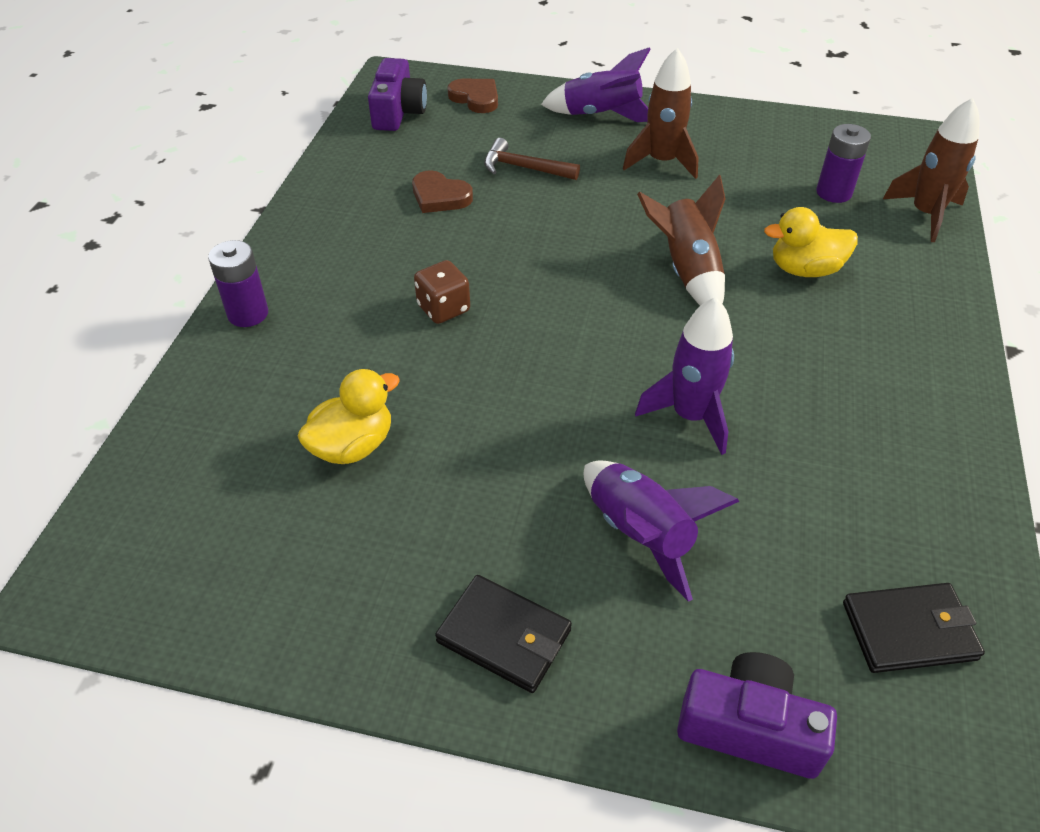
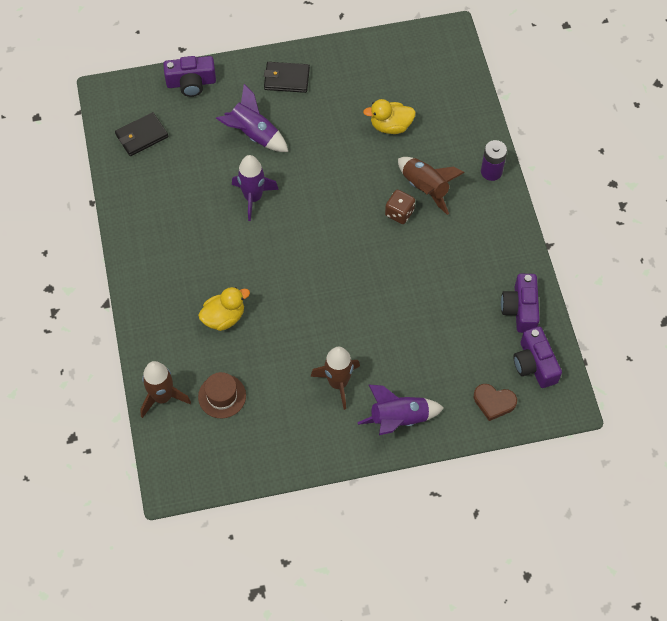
camera: 155 degrees right, 15 degrees up
(353, 446) = (390, 126): yellow duck -> yellow duck turned 60 degrees clockwise
(366, 158) = (520, 309): none -> purple camera
(440, 196) = (454, 293): brown heart -> none
(524, 168) = (419, 340): brown hammer -> none
(687, 271) = (287, 290): brown rocket -> brown rocket (425, 188)
(833, 192) = (222, 396): purple battery -> brown hat

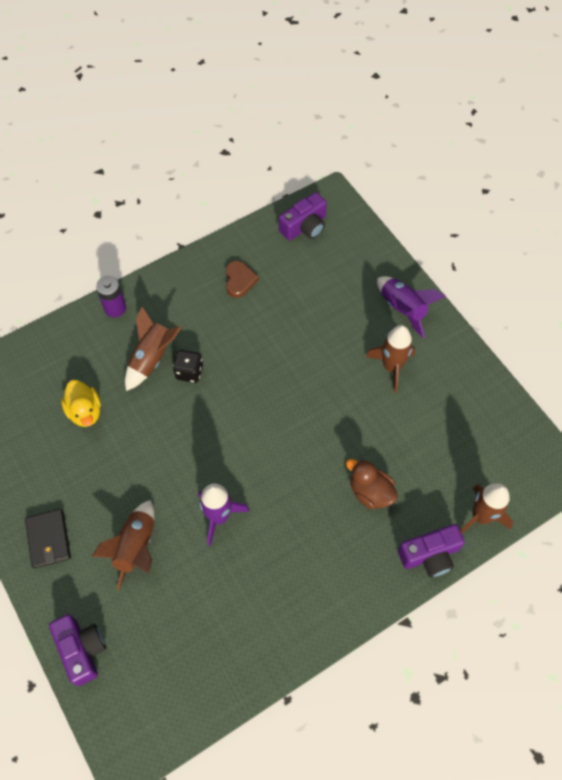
camera: 110 degrees left, 0 degrees up
(142, 136) = (177, 678): black wallet -> none
(222, 396) = (452, 461): brown hat -> none
(224, 317) = (370, 492): yellow duck -> brown duck
(253, 134) = (136, 547): purple rocket -> brown rocket
(399, 213) = (189, 372): brown dice -> black dice
(494, 402) = (353, 246): brown heart -> brown heart (239, 280)
(520, 309) = (255, 249): purple camera -> purple camera (430, 555)

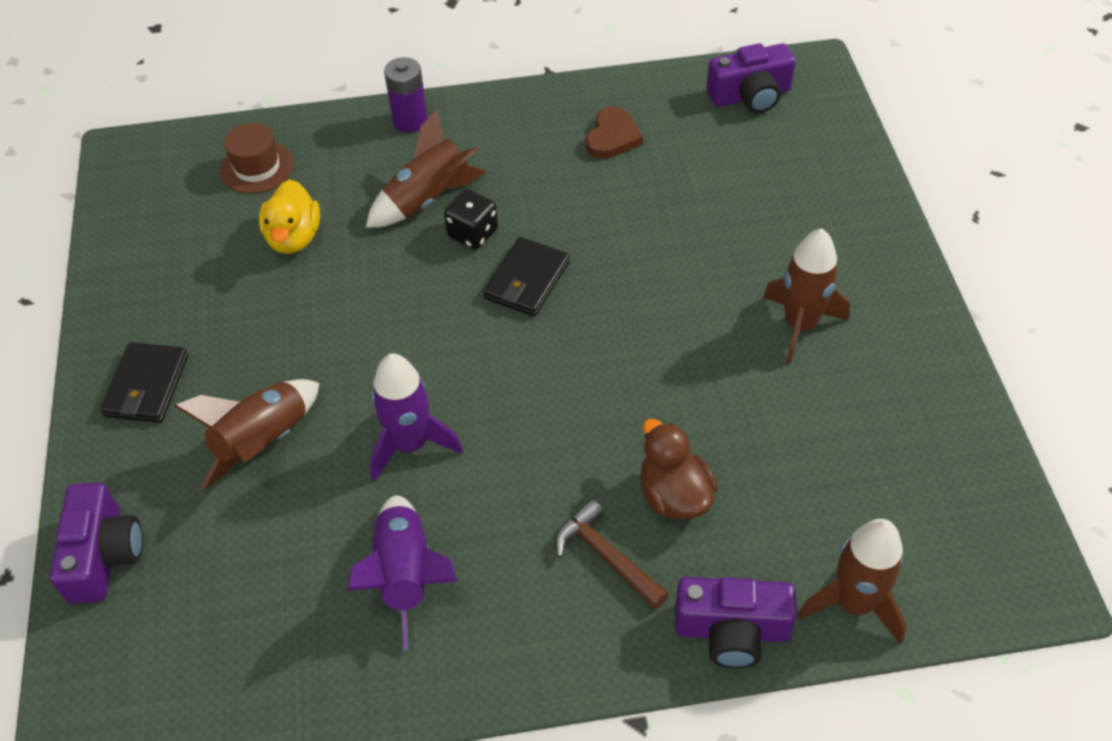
camera: 25 degrees right, 10 degrees down
(37, 372) = (257, 167): none -> brown hat
(234, 391) = (527, 280): none -> black wallet
(352, 540) = (607, 556): none -> brown hammer
(402, 309) = (857, 250): purple rocket -> purple rocket (406, 575)

